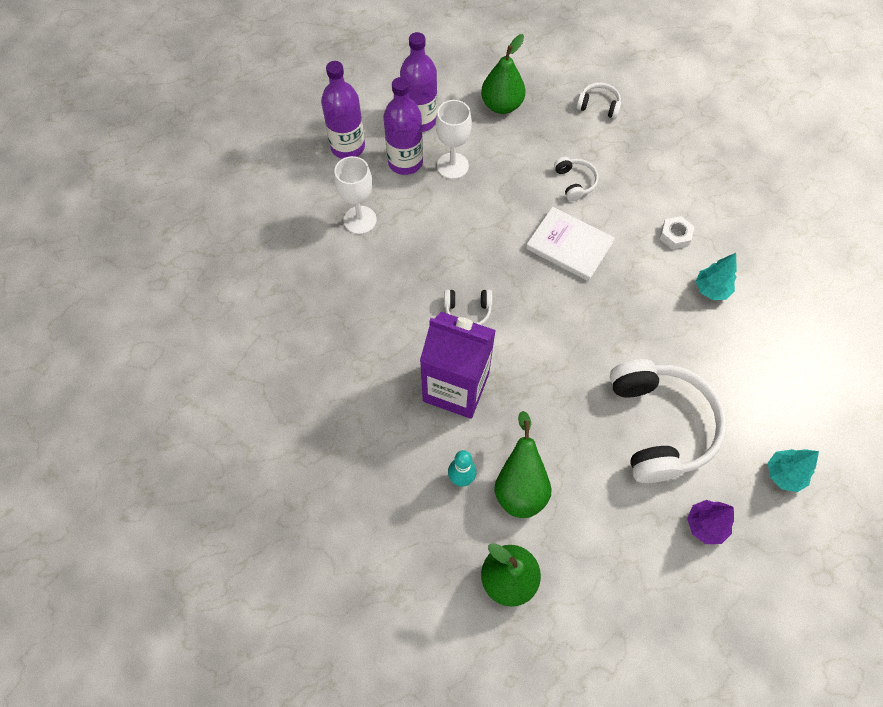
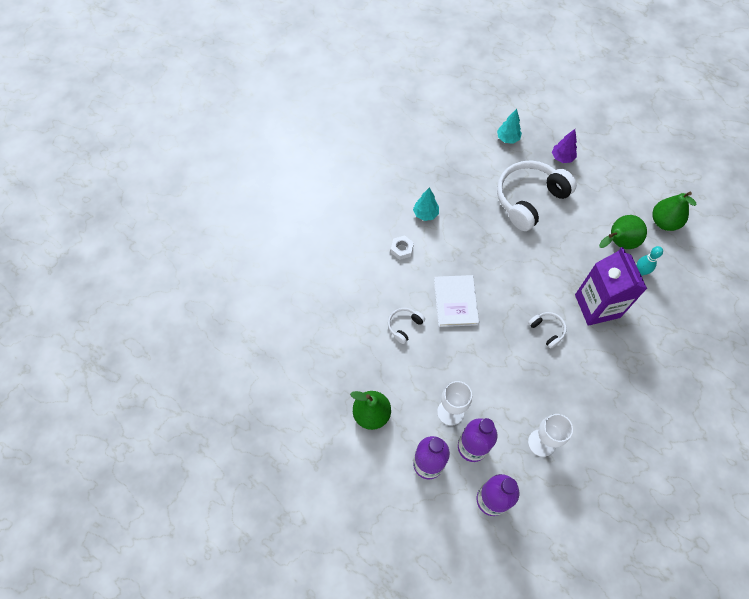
camera: 125 degrees left, 0 degrees up
(598, 105) = (325, 348): white headphones -> none

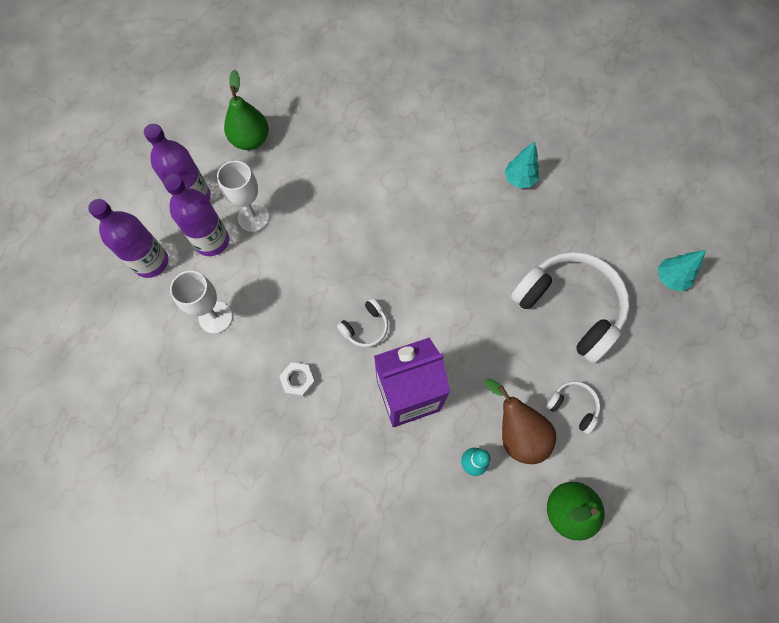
camera: 85 degrees right, 5 degrees up
(402, 249) = (462, 156): white nut -> white nut (298, 381)
(404, 326) = (358, 165): white headphones -> white headphones (572, 406)
(455, 302) = (396, 218): white book -> none
(562, 158) = (655, 356): purple tree -> none
(618, 243) = (516, 433): green pear -> brown pear

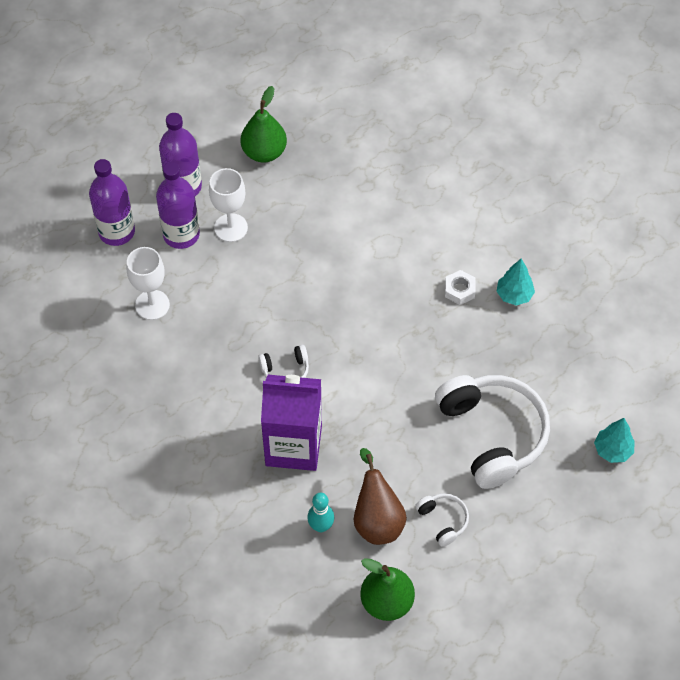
camera: 25 degrees right, 10 degrees down
(298, 381) = (200, 391): white nut -> white nut (459, 290)

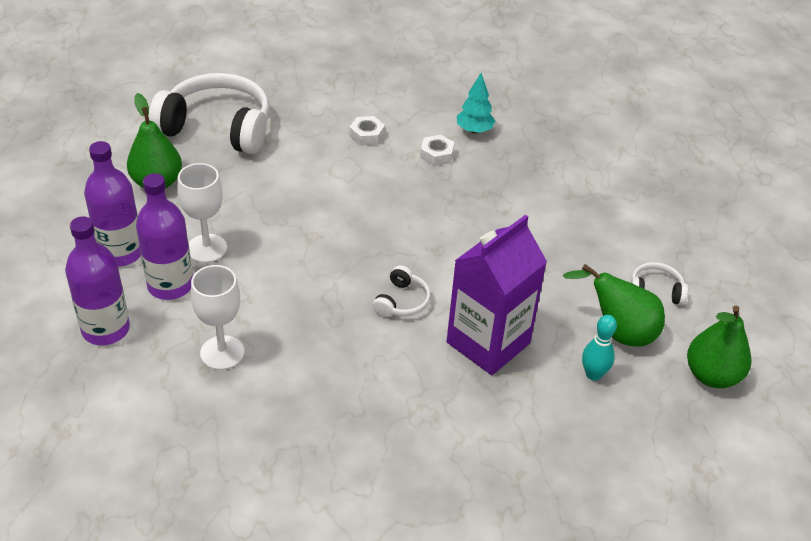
camera: 55 degrees left, 15 degrees down
(377, 519) = (618, 332): brown pear -> green pear
(437, 232) = (367, 135): none -> white nut
(492, 434) = (595, 215): white headphones -> white headphones (217, 128)
(612, 450) = (669, 162): turquoise tree -> none

